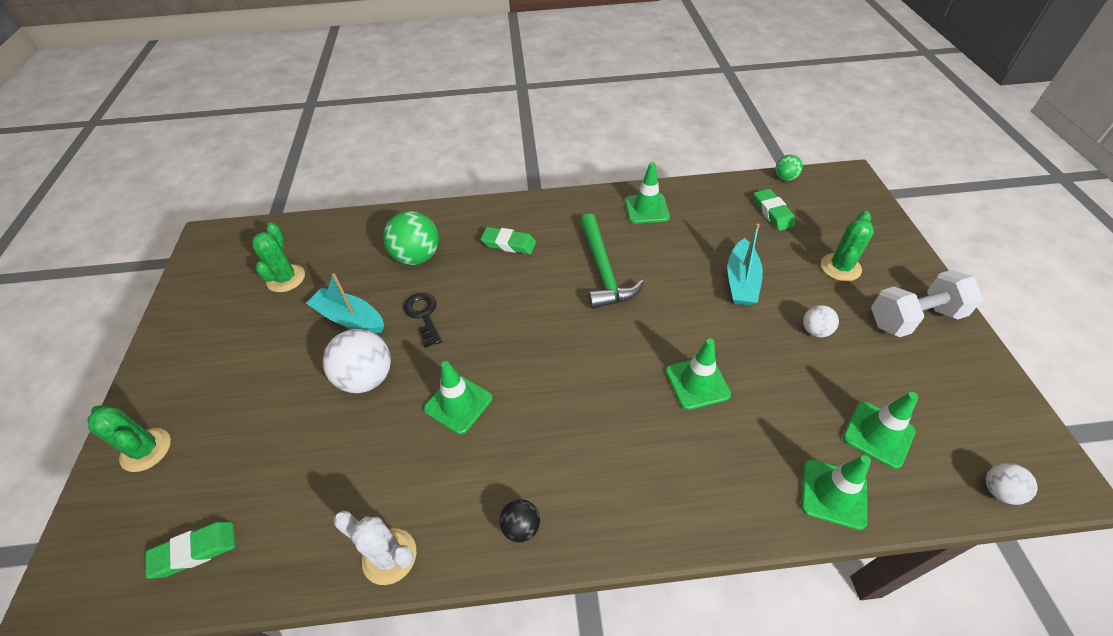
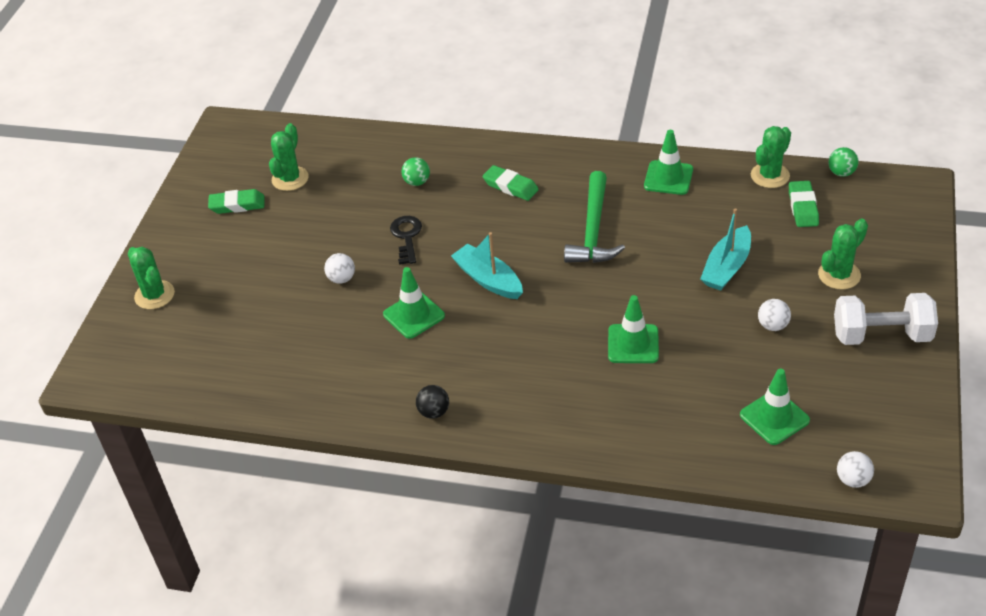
camera: 20 degrees right, 5 degrees down
(195, 551) = (184, 371): green eraser -> green eraser (237, 205)
(349, 318) = (339, 226): turquoise boat -> turquoise boat (488, 279)
(366, 378) = (341, 279): white ball -> white ball, size x0.53
(389, 556) = (326, 407): white cactus -> none
(417, 257) = (417, 182): green ball -> green ball, size x0.53
(730, 191) = (770, 176): none -> green cactus
(833, 494) = (704, 449): green traffic cone -> none

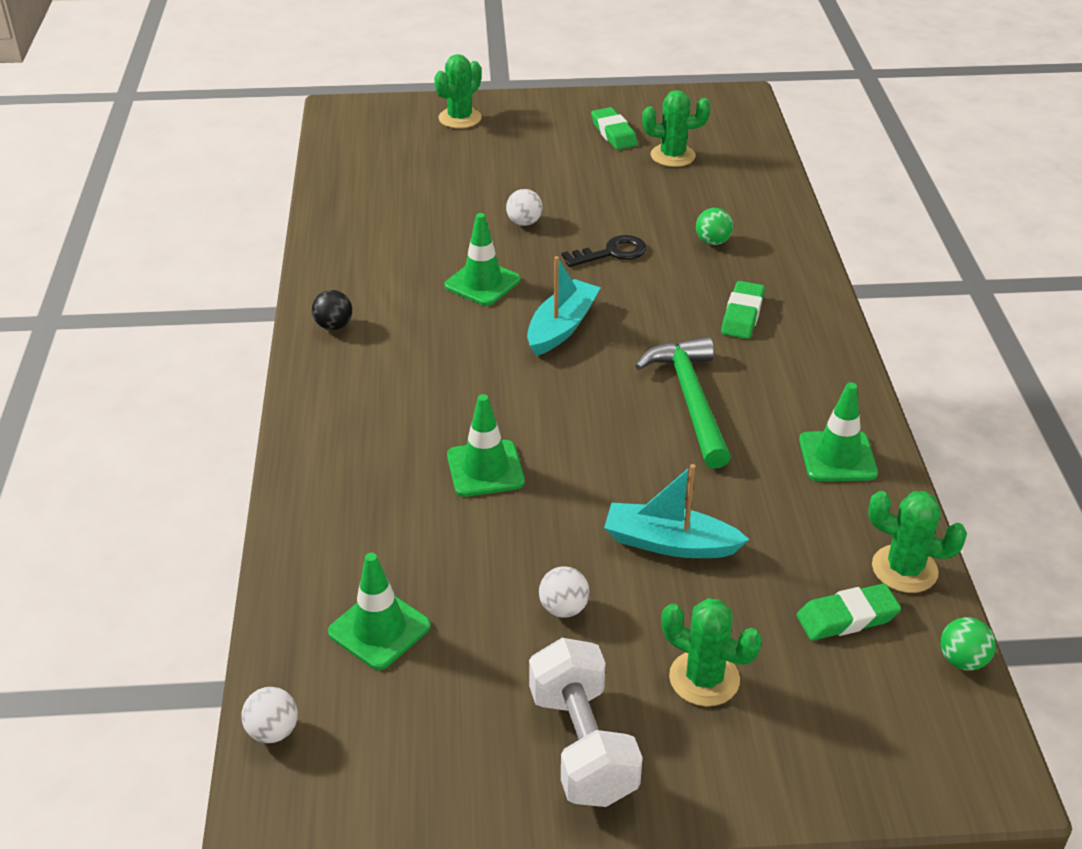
camera: 70 degrees right, 5 degrees down
(593, 230) = (691, 400): green hammer -> green hammer turned 90 degrees clockwise

